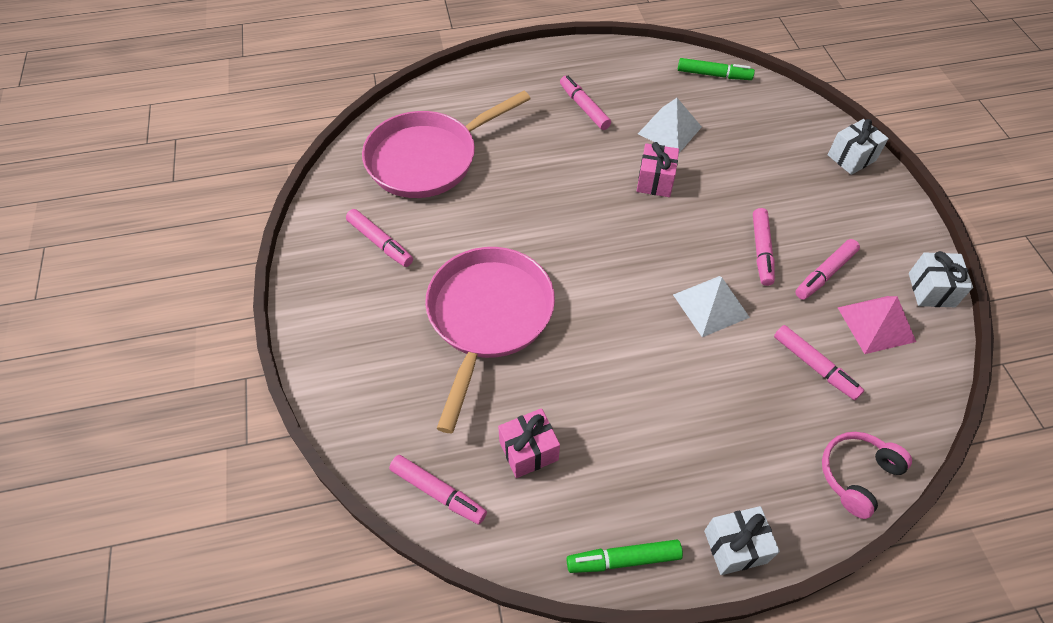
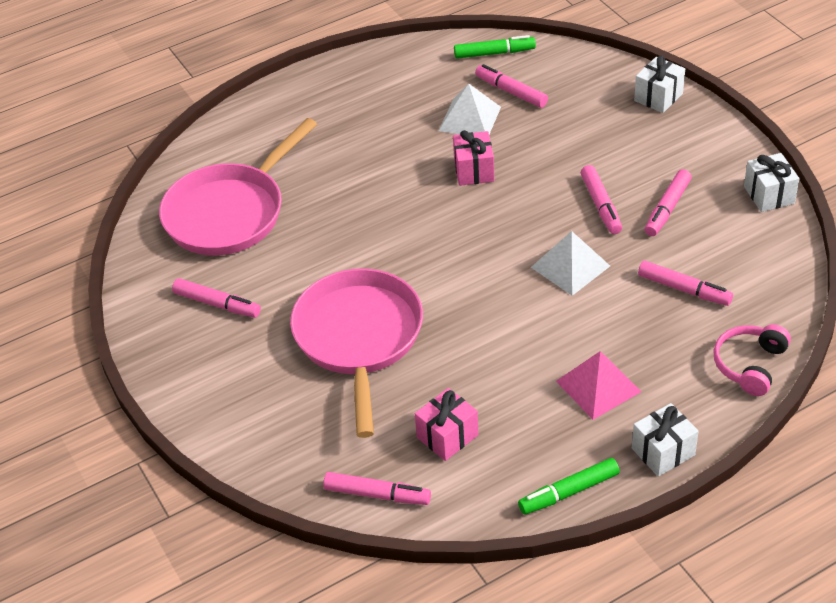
camera: 15 degrees left, 10 degrees down
(584, 107) = (372, 120): pink marker -> pink marker (511, 92)
(876, 324) = (728, 238): pink pyramid -> pink pyramid (598, 386)

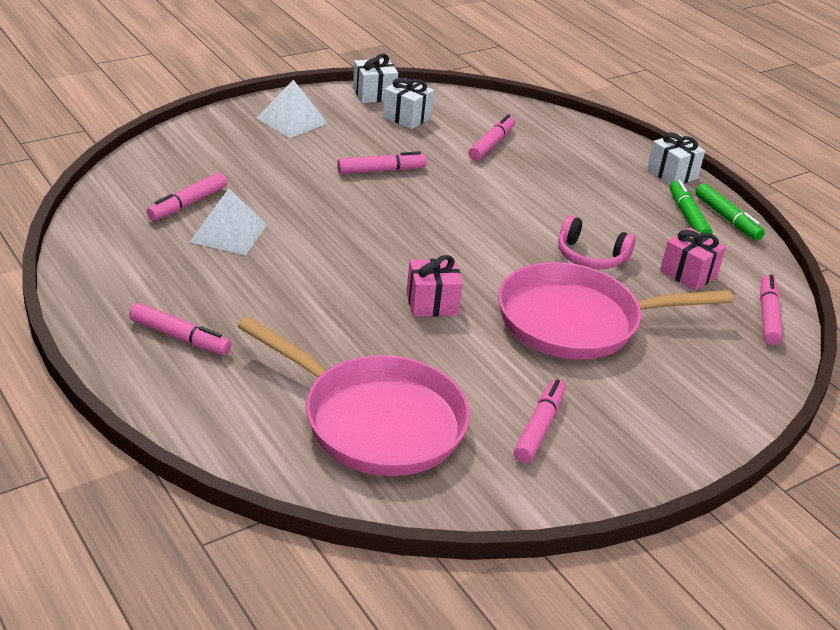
camera: 100 degrees left, 10 degrees down
(474, 170) = (319, 236): pink gift -> pink gift (432, 303)
(494, 53) = (110, 209): green marker -> green marker (688, 217)
(570, 266) = (465, 194): white pyramid -> white pyramid (292, 120)
(598, 386) = (610, 194): pink pyramid -> none
(658, 97) = (223, 125): white gift -> white gift (406, 117)
(667, 208) = (388, 139): pink marker -> pink marker (180, 337)
(749, 365) = (573, 128): pink headphones -> pink headphones (590, 257)

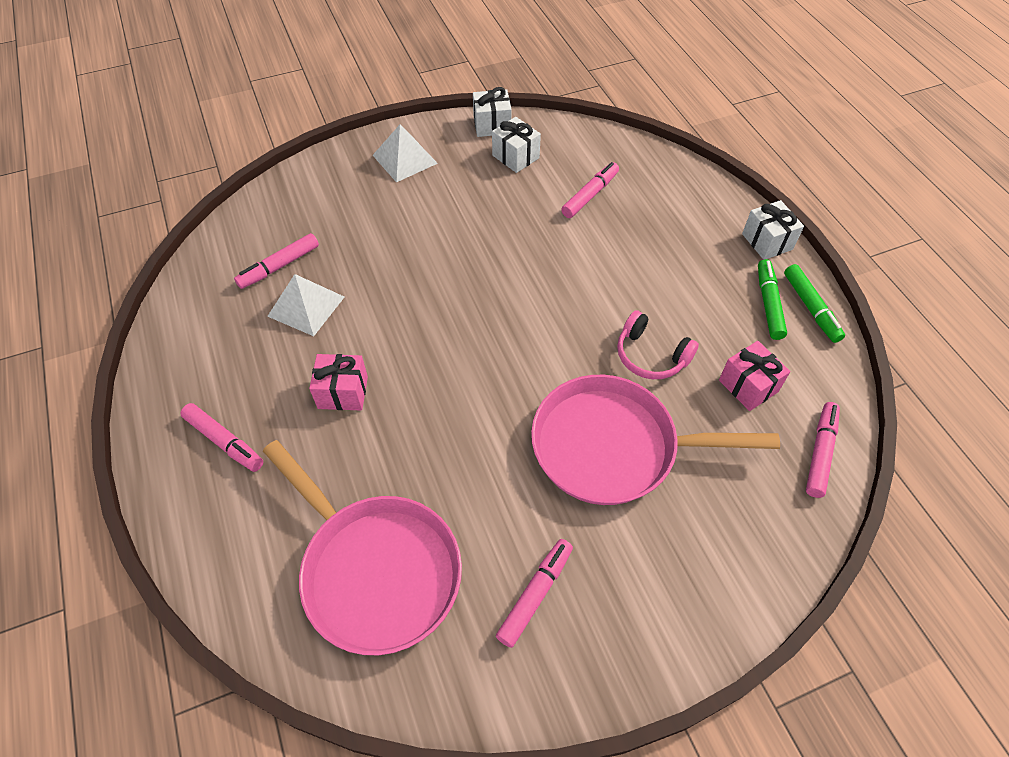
camera: 15 degrees right, 20 degrees up
(381, 170) = (472, 228): pink marker -> none
(432, 303) = (473, 412): pink gift -> pink gift (343, 392)

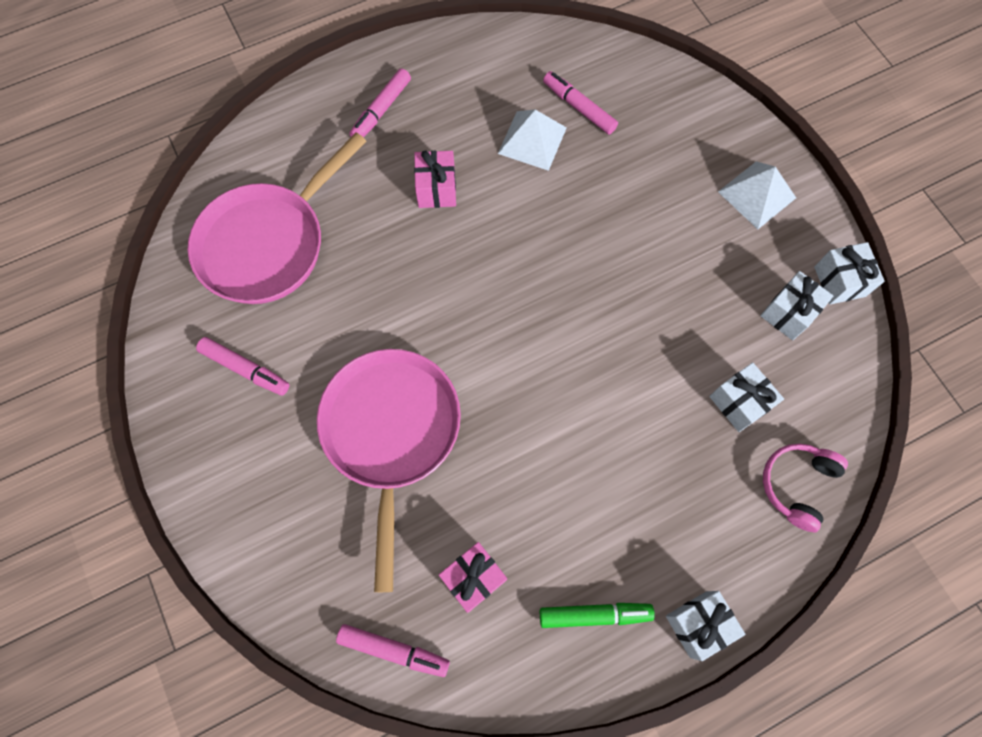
camera: 85 degrees right, 15 degrees up
(590, 195) = (739, 403): pink marker -> white gift
(650, 356) = (504, 472): pink headphones -> pink headphones (796, 484)
(810, 308) = (595, 668): green marker -> none

